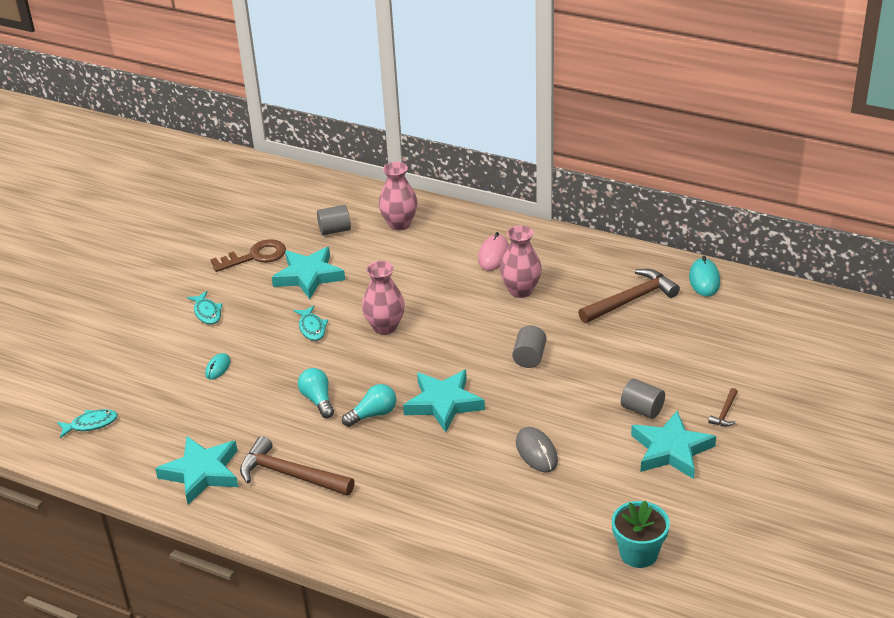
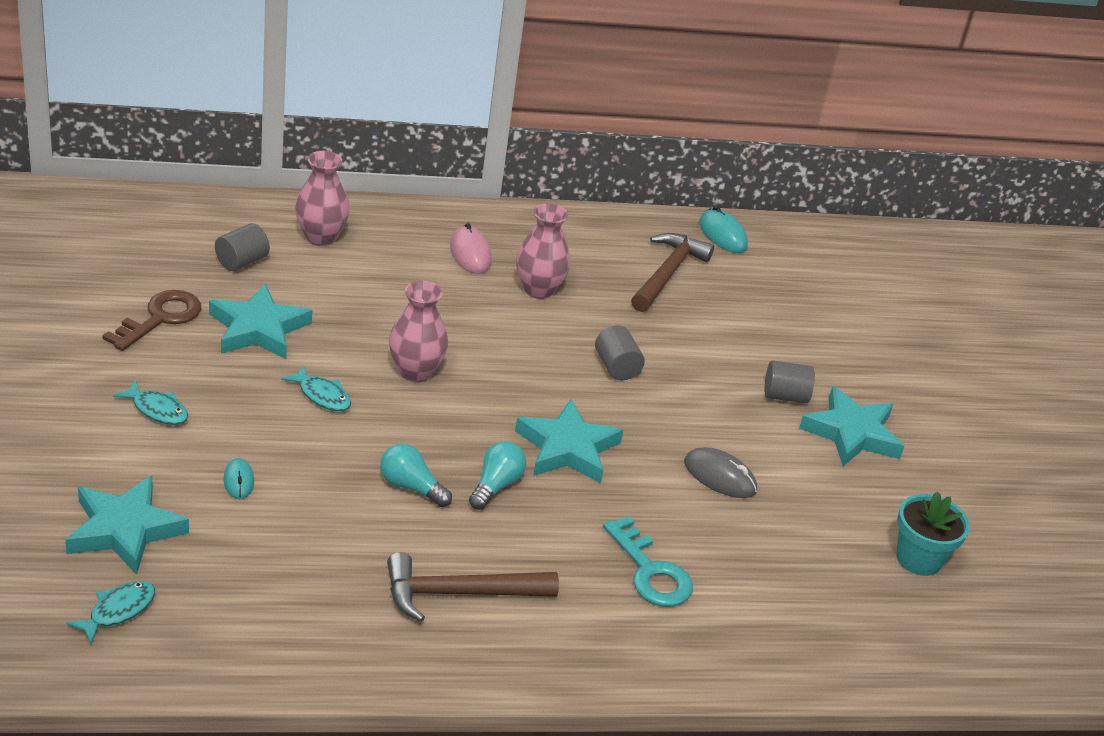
camera: 40 degrees left, 0 degrees up
(202, 473) = (340, 628): turquoise star -> turquoise star (125, 530)
(427, 500) = (651, 572): none -> turquoise key
(725, 413) = (867, 377): brown hammer -> none

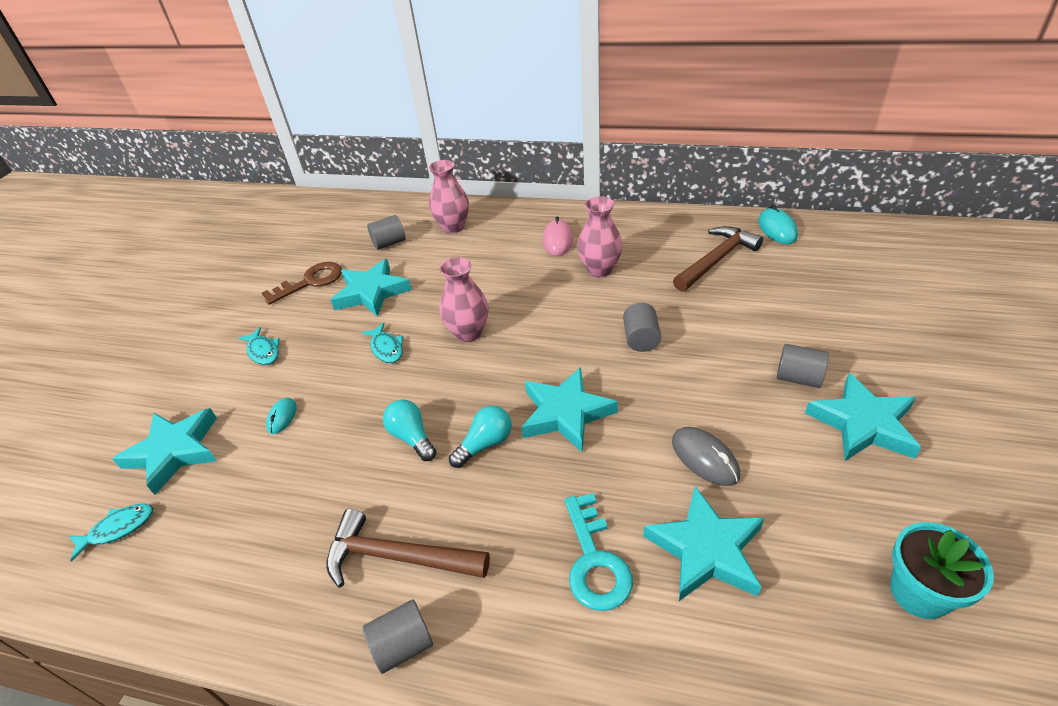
camera: 30 degrees right, 5 degrees up
(505, 658) = (403, 645): none -> grey cylinder
(744, 550) = (706, 550): none -> turquoise star

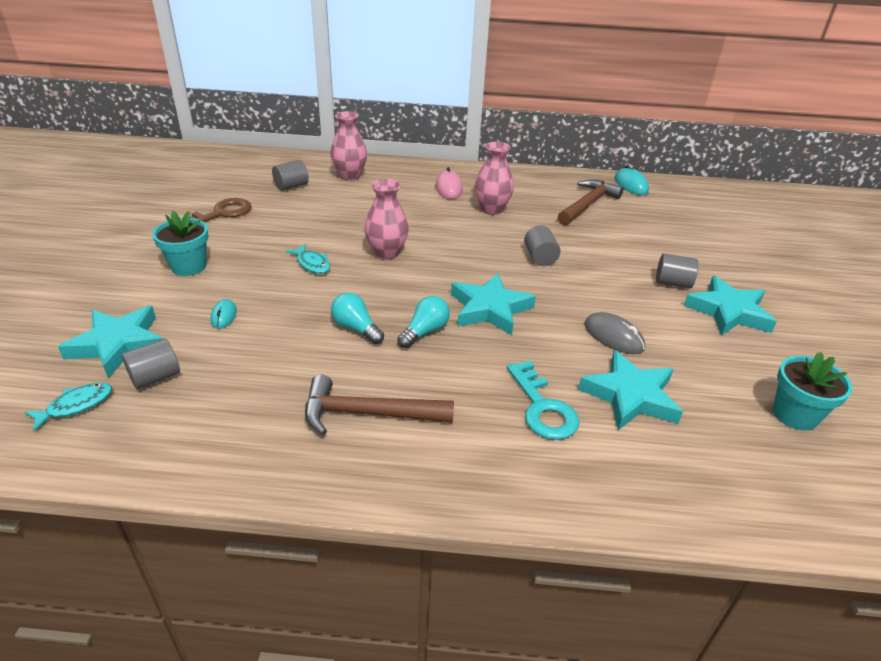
camera: 15 degrees left, 5 degrees down
(263, 351) = (188, 266): turquoise fish -> turquoise flower pot
(371, 292) = (285, 222): turquoise star -> none
(403, 645) = (391, 474): grey cylinder -> grey cylinder (155, 377)

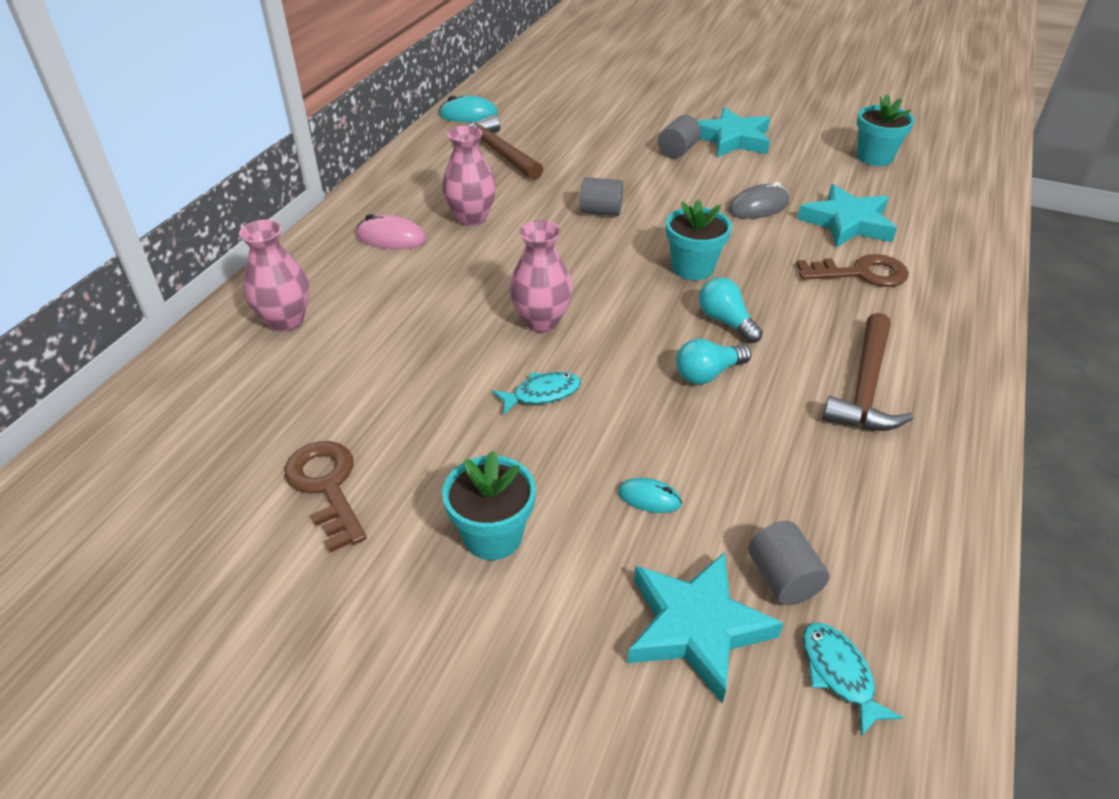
camera: 70 degrees left, 5 degrees up
(291, 186) = (277, 390): grey cylinder -> none
(489, 309) = (692, 268): turquoise star -> turquoise flower pot
(543, 408) = (861, 273): turquoise key -> brown key

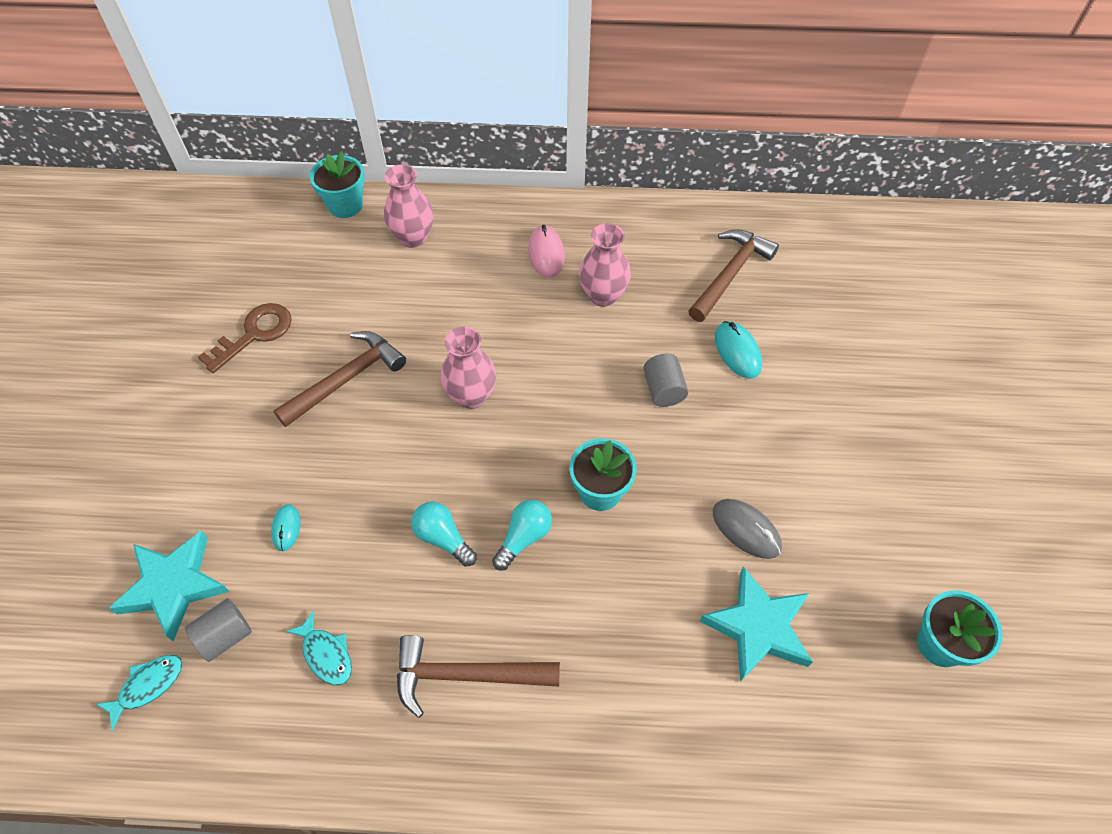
camera: 70 degrees right, 15 degrees up
(459, 411) = (346, 379): none -> brown hammer
(468, 115) = (791, 225): turquoise mouse -> turquoise mouse (737, 351)
(493, 536) = (230, 442): turquoise flower pot -> turquoise flower pot (345, 205)
(542, 394) = (381, 425): turquoise fish -> turquoise fish (326, 654)
(678, 151) = (826, 426): grey cylinder -> none
(732, 139) = (889, 475): turquoise star -> none
(861, 273) = (659, 653): brown key -> none

